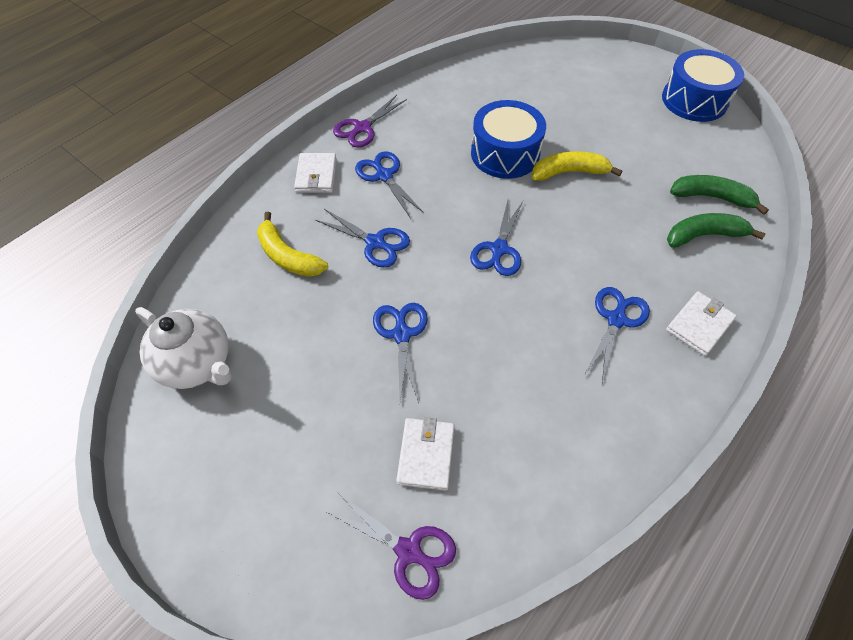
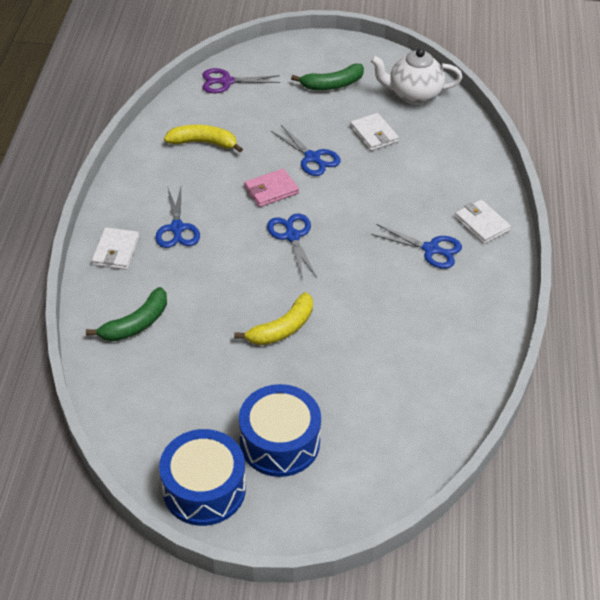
camera: 145 degrees right, 10 degrees down
(288, 256) = (432, 164): yellow banana -> yellow banana (203, 143)
(362, 128) = (495, 282): purple scissors -> none
(375, 242) = (384, 199): blue scissors -> none
(426, 455) = (247, 115): white wallet -> white wallet (374, 134)
(481, 314) = (271, 190): none -> pink wallet
(505, 154) = (351, 319): blue drum -> blue drum (280, 442)
(711, 197) = (142, 366): green banana -> green banana (332, 85)

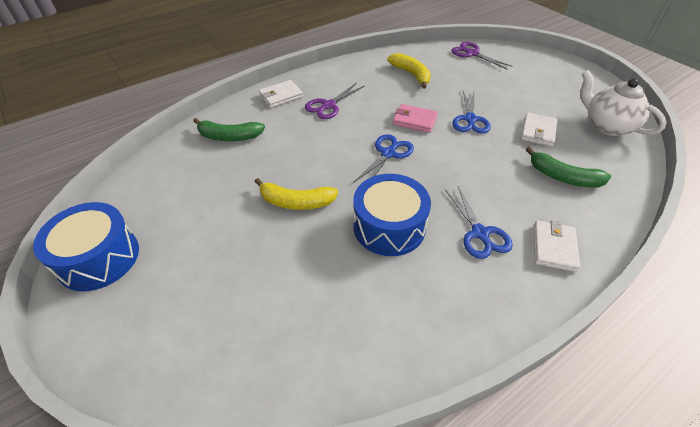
camera: 50 degrees right, 0 degrees up
(177, 228) = (329, 105): blue scissors -> purple scissors
(280, 442) = (178, 272): blue drum -> blue drum (389, 226)
(332, 85) = (545, 89): green banana -> green banana (563, 177)

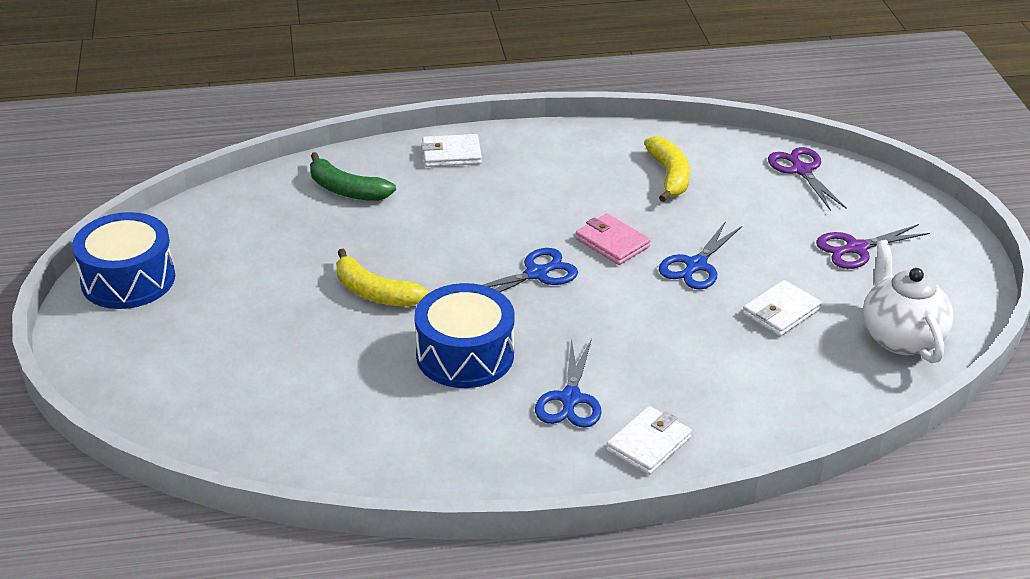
camera: 25 degrees right, 10 degrees down
(329, 105) = (508, 187): purple scissors -> purple scissors (856, 248)
(563, 177) = (751, 377): green banana -> none

